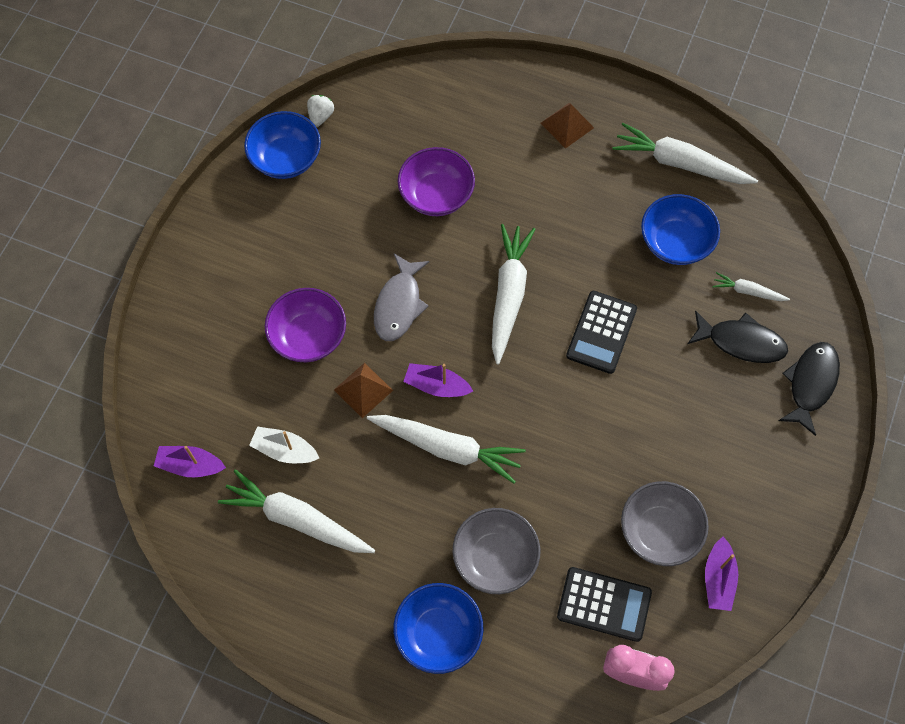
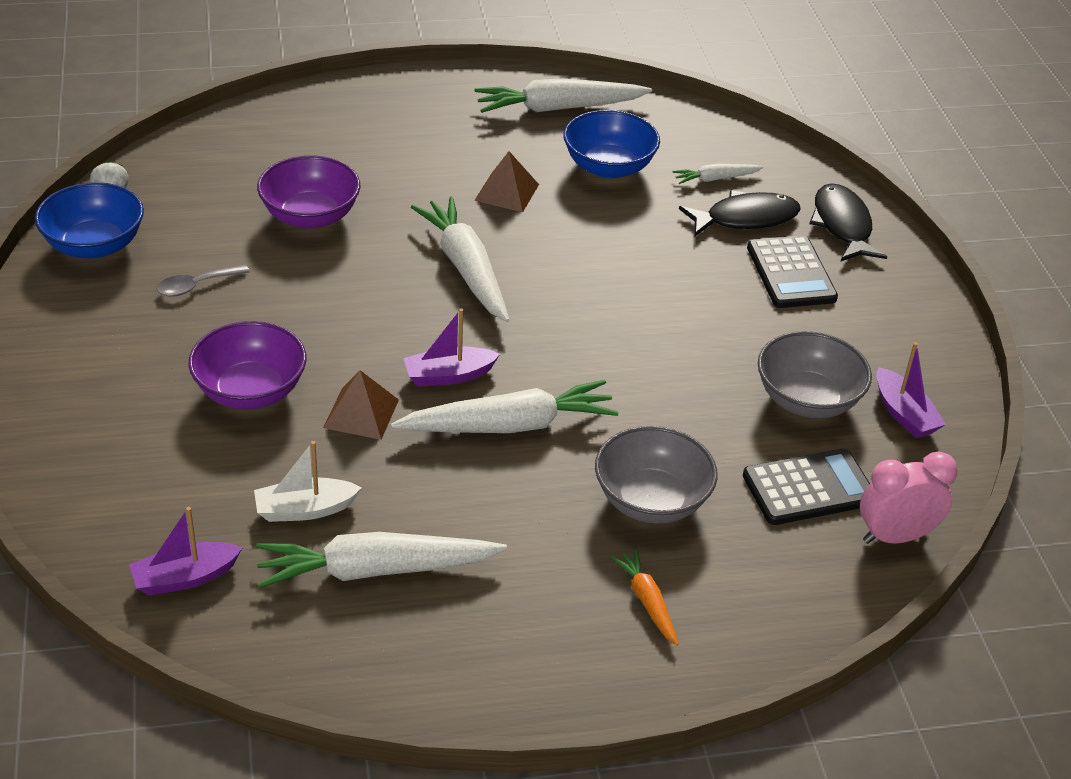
camera: 35 degrees left, 25 degrees down
(327, 226) = (196, 286): none -> grey spoon
(399, 304) = (343, 322): grey fish -> none
(438, 633) = (647, 602): blue bowl -> orange carrot
(567, 125) = (413, 116): brown pyramid -> brown pyramid (507, 192)
(601, 332) = (596, 262): black calculator -> black calculator (791, 273)

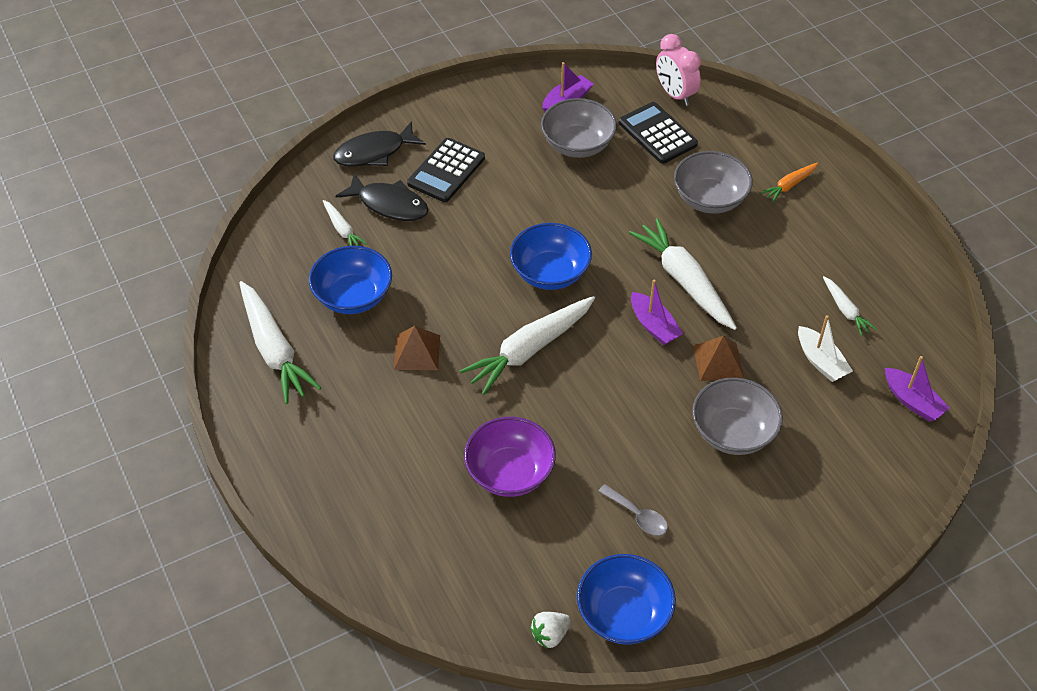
camera: 105 degrees left, 10 degrees up
(250, 391) = (733, 432): purple bowl -> grey bowl
(375, 570) = (845, 310): white carrot -> white carrot, size x0.50
(577, 314) = (550, 273): none -> blue bowl
(745, 218) = (389, 204): black fish -> black fish turned 150 degrees clockwise
(791, 273) = (446, 171): black calculator -> black calculator turned 150 degrees clockwise

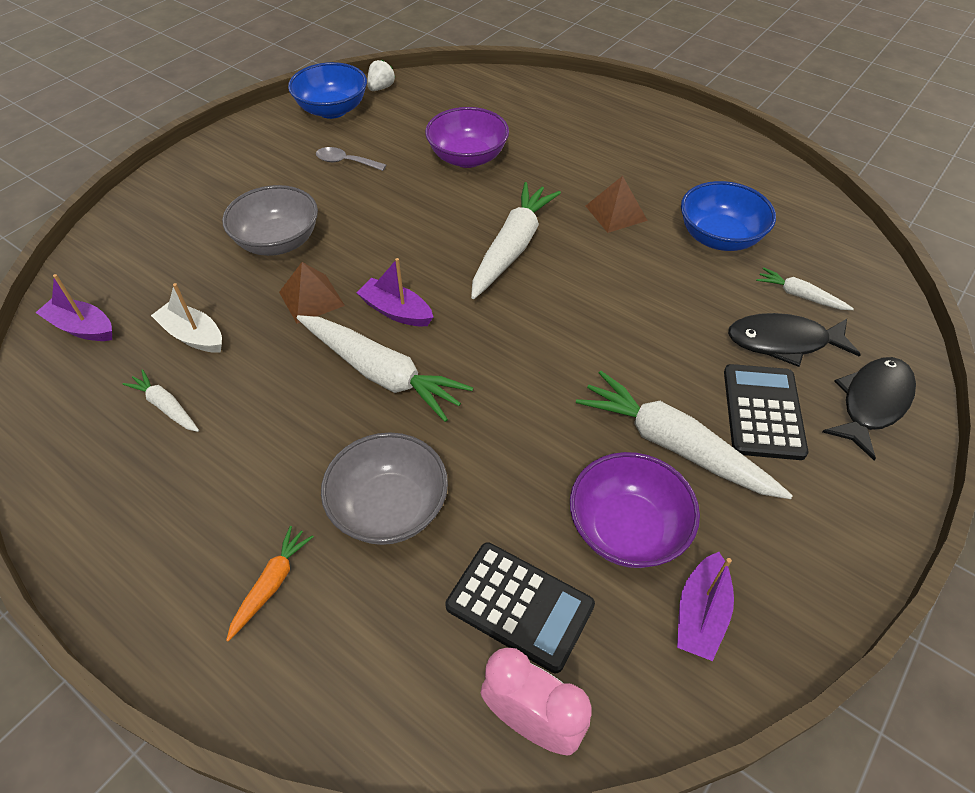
camera: 155 degrees right, 0 degrees up
(274, 350) = (739, 176): white carrot -> white carrot (674, 445)
(550, 273) = (542, 328): blue bowl -> none
(577, 145) = (627, 529): grey bowl -> purple bowl

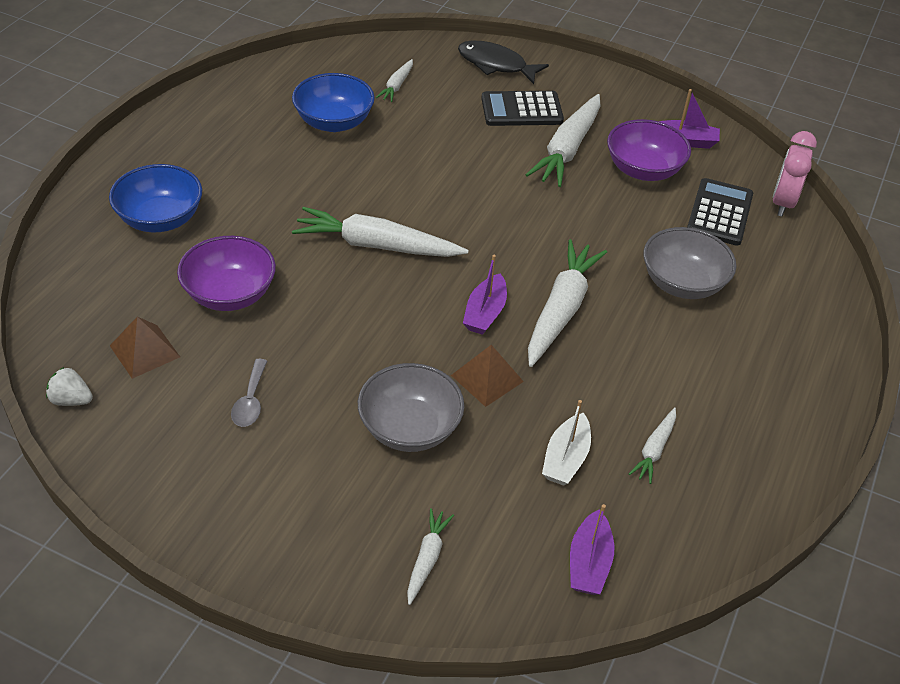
camera: 105 degrees left, 5 degrees down
(149, 235) = (427, 559): none -> white carrot
(271, 584) = (769, 333): orange carrot -> none
(332, 110) = (129, 441): blue bowl -> blue bowl (160, 219)
(616, 213) = (310, 181): brown pyramid -> brown pyramid (144, 351)
(783, 342) = (450, 97): black fish -> none

